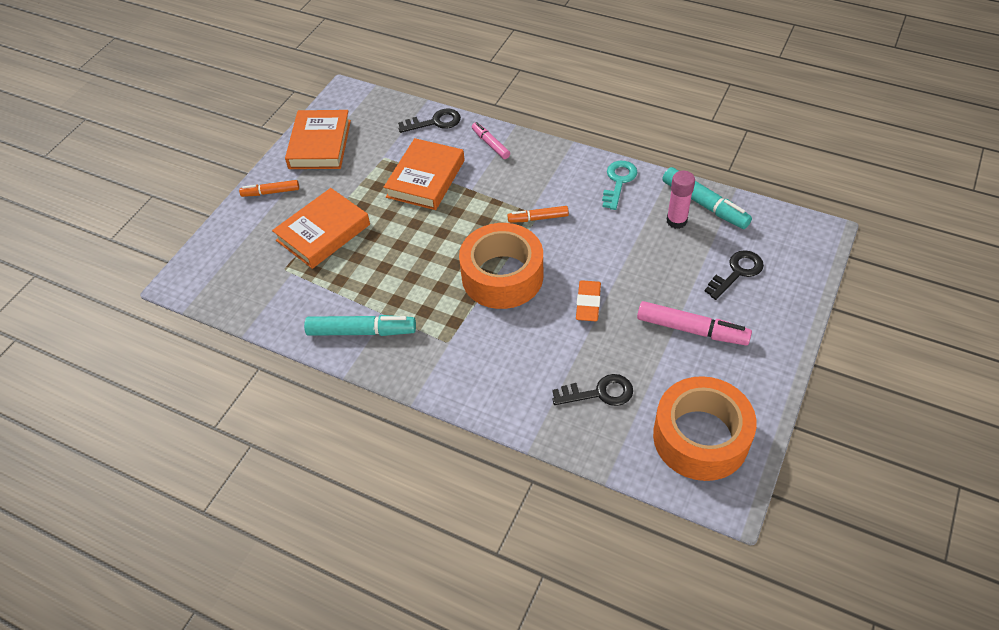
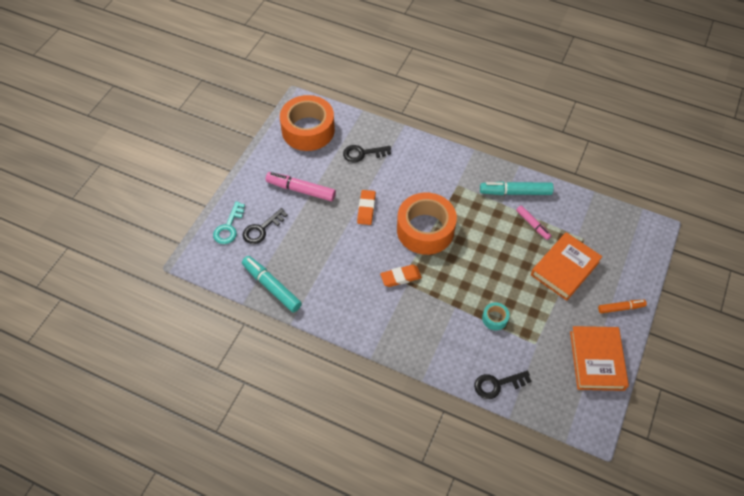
camera: 175 degrees right, 5 degrees up
(425, 179) = (494, 318): orange book -> turquoise tape
(490, 144) = (443, 355): pink marker -> pink marker (532, 224)
(538, 218) = (400, 277): orange marker -> orange eraser
(618, 182) = (336, 311): turquoise key -> turquoise key (229, 227)
(676, 221) = (296, 272): pink glue stick -> none

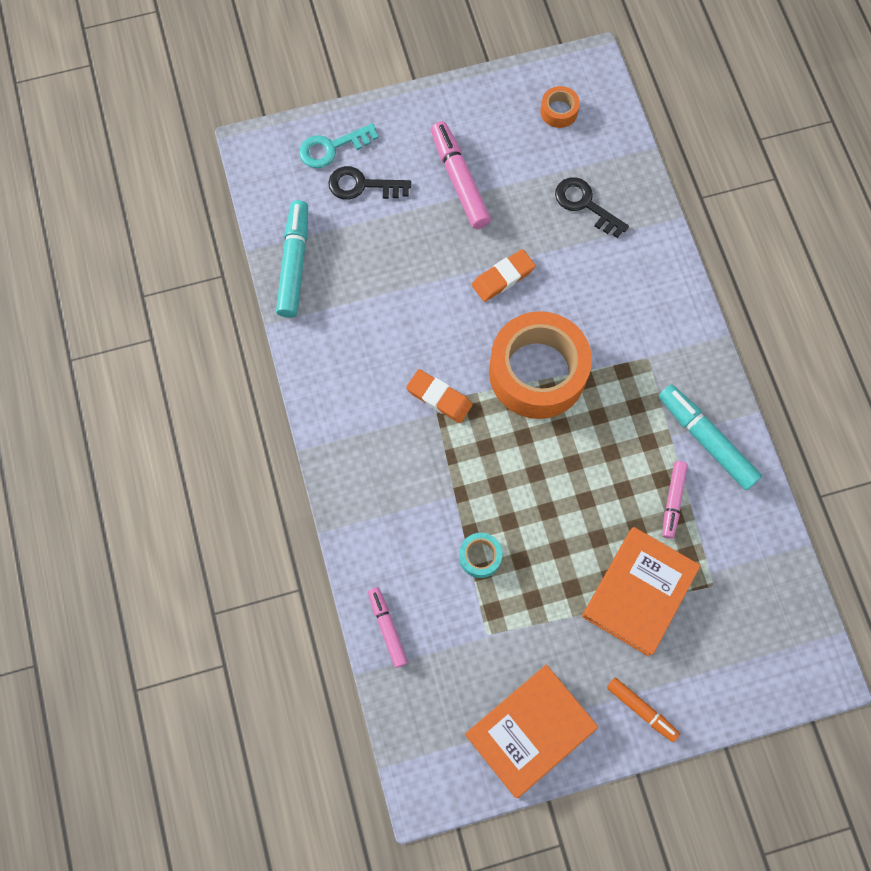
camera: 50 degrees right, 15 degrees up
(308, 130) = (559, 111): orange tape -> orange tape, size x0.41
(497, 384) = (387, 628): black key -> pink marker
(565, 268) = (639, 592): orange book -> orange book turned 60 degrees counterclockwise

